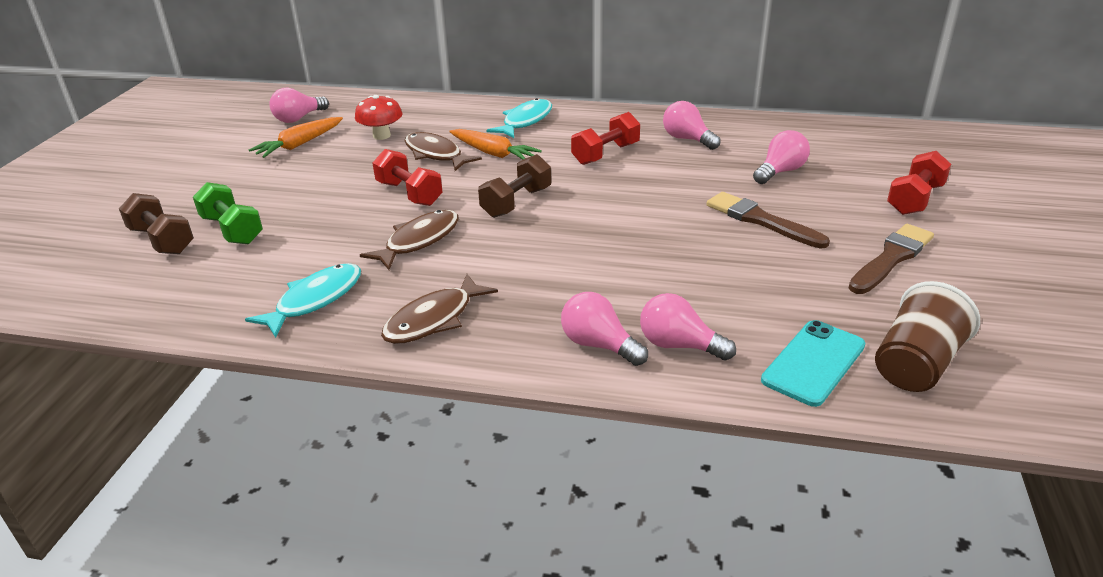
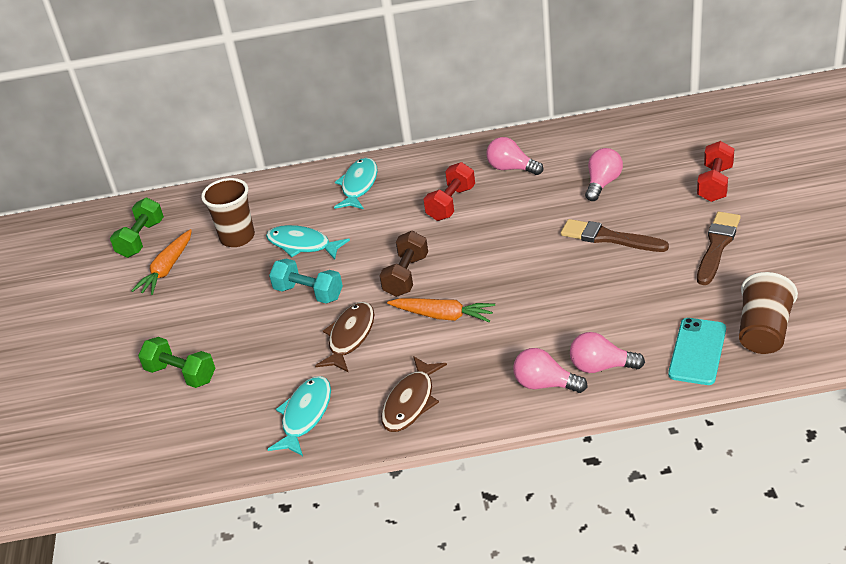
camera: 15 degrees left, 5 degrees up
(162, 240) = (127, 403): brown dumbbell -> none
(298, 118) = (141, 239): pink light bulb -> green dumbbell
(381, 136) = (237, 237): red mushroom -> brown cup
(409, 193) = (309, 293): red dumbbell -> turquoise dumbbell
(435, 154) = (302, 245): brown fish -> turquoise fish
(493, 153) = (353, 229): orange carrot -> orange carrot (443, 316)

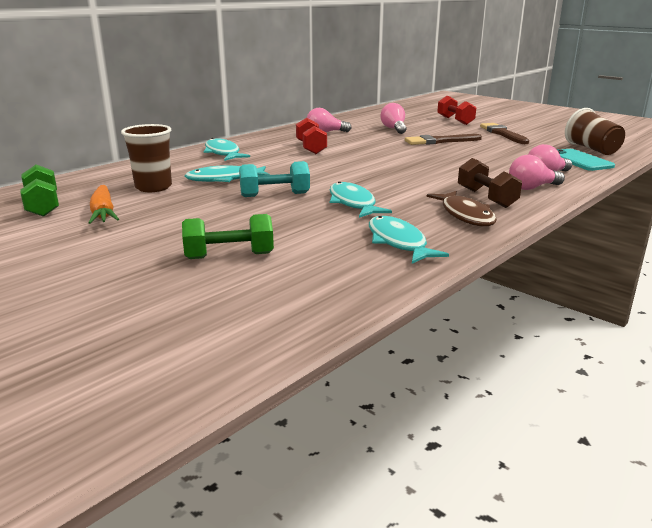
camera: 45 degrees left, 15 degrees down
(350, 337) = (353, 203): brown fish -> turquoise fish
(406, 276) = (340, 174): brown dumbbell -> brown dumbbell (486, 198)
(443, 316) = (403, 181): orange carrot -> none

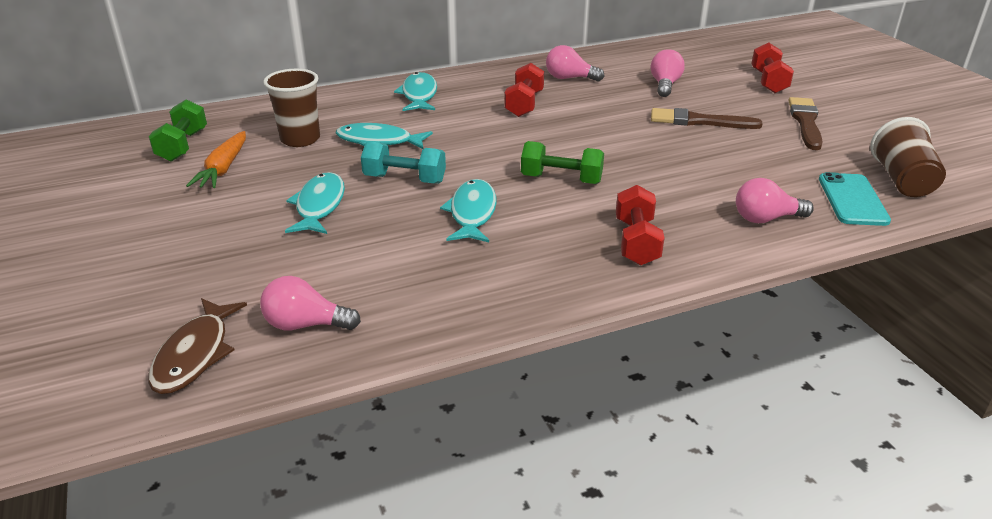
camera: 25 degrees right, 10 degrees up
(229, 256) = (275, 262): green dumbbell -> green dumbbell (561, 179)
(398, 242) = (454, 289): turquoise fish -> turquoise fish (319, 206)
(465, 215) = (576, 265): brown fish -> brown fish (195, 354)
(486, 198) = (636, 242): brown dumbbell -> red dumbbell
(532, 188) = (717, 238): pink light bulb -> pink light bulb (305, 325)

